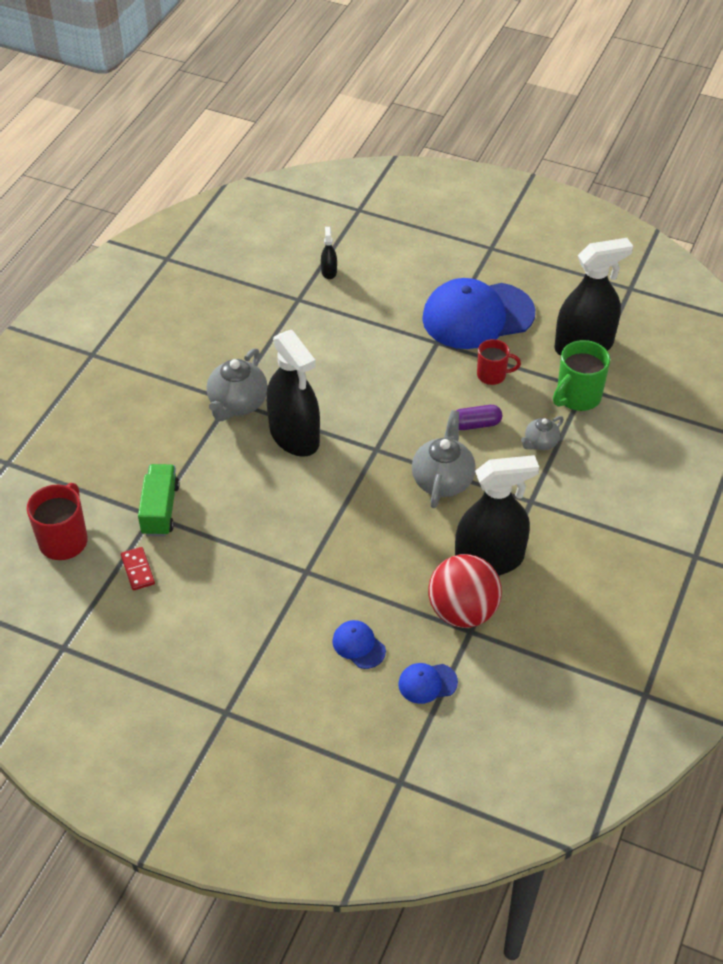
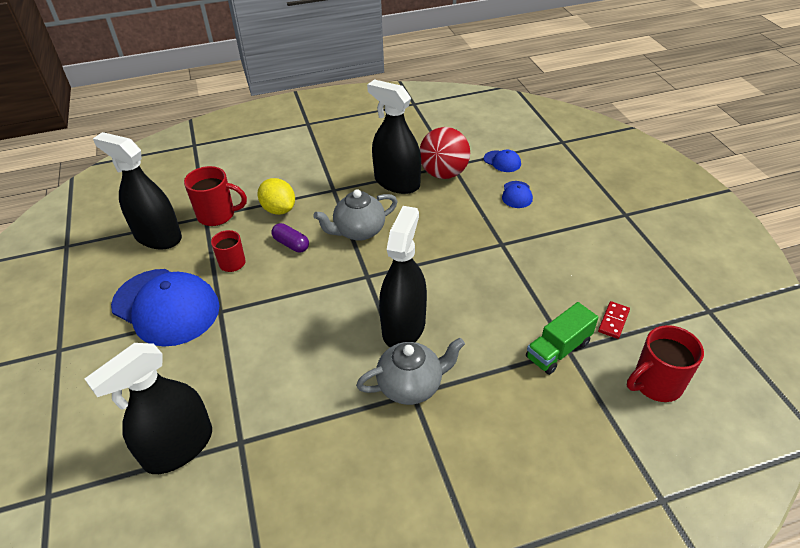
camera: 130 degrees left, 5 degrees down
(329, 272) = (178, 447): black spray bottle -> black spray bottle, size x2.49
(540, 443) = (279, 209): grey teapot -> yellow lemon
(577, 397) = (217, 215): green mug -> red mug

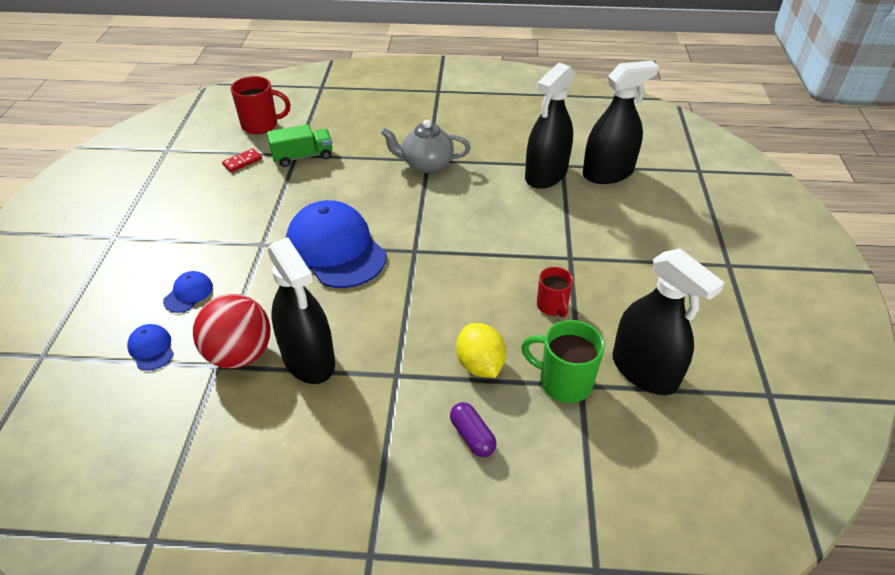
camera: 160 degrees left, 0 degrees up
(166, 307) = (625, 277): blue cap -> blue cap (336, 249)
(217, 215) = (563, 382): red mug -> green mug
(291, 244) = (479, 309): purple capsule -> purple capsule (472, 436)
(358, 231) = (397, 302): grey teapot -> none
(403, 326) = (407, 201): black spray bottle -> black spray bottle (546, 175)

